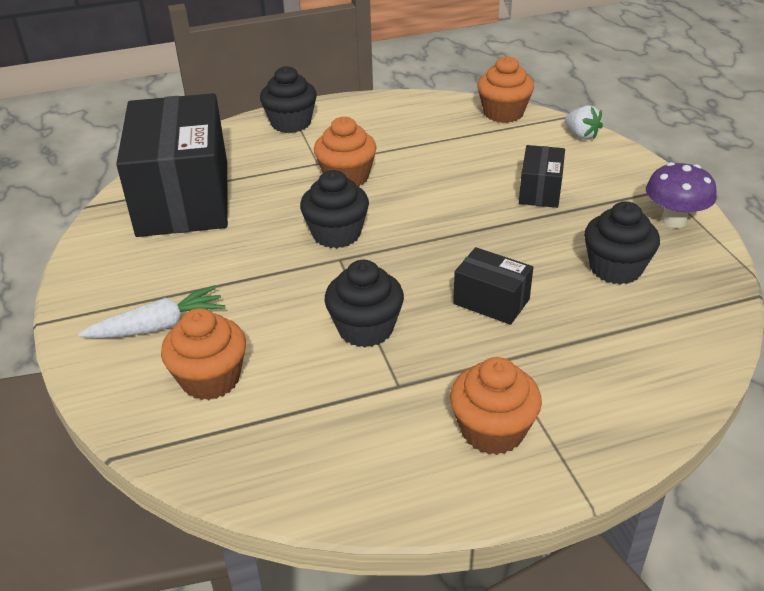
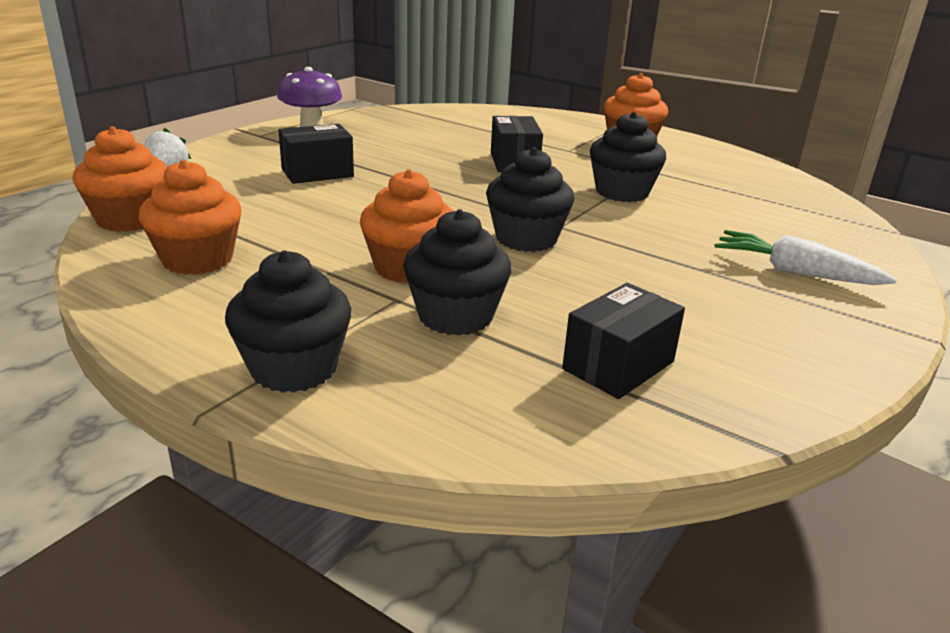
camera: 130 degrees left, 10 degrees down
(183, 198) = (618, 365): black box -> black box, size x0.44
(210, 379) = (780, 227): orange cupcake -> orange cupcake (197, 259)
(615, 268) = (409, 136): black cupcake -> black cupcake (455, 316)

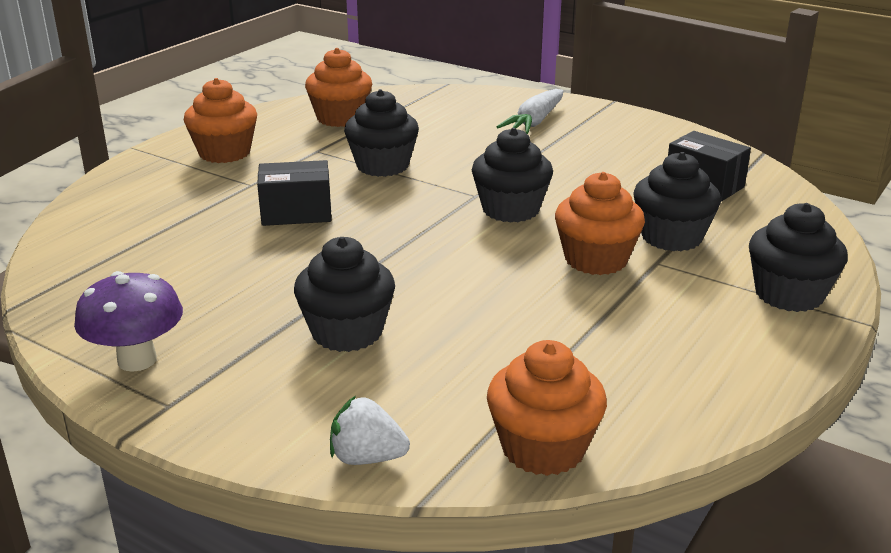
camera: 90 degrees left, 0 degrees up
(197, 259) = (632, 373): orange cupcake -> orange cupcake (340, 118)
(317, 173) = (347, 332): black box -> black cupcake

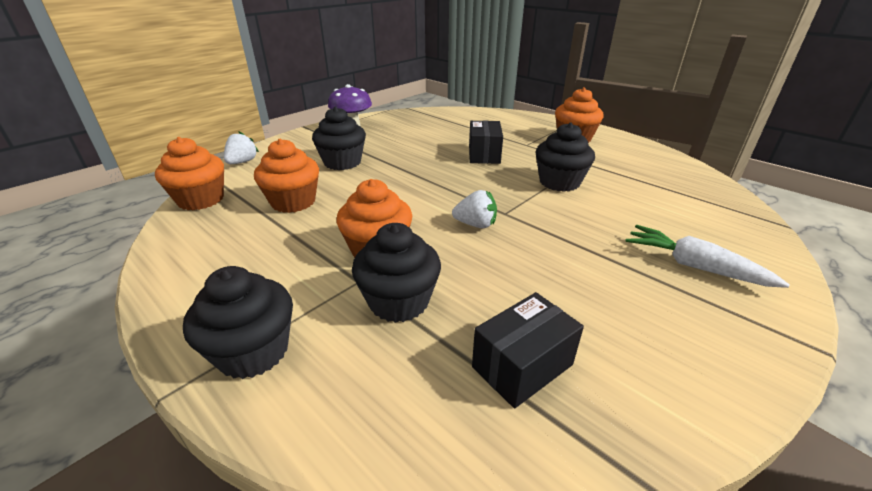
camera: 100 degrees right, 5 degrees up
(340, 118) = (654, 172): orange cupcake -> orange cupcake (293, 202)
(510, 209) = (475, 224): black cupcake -> white strawberry

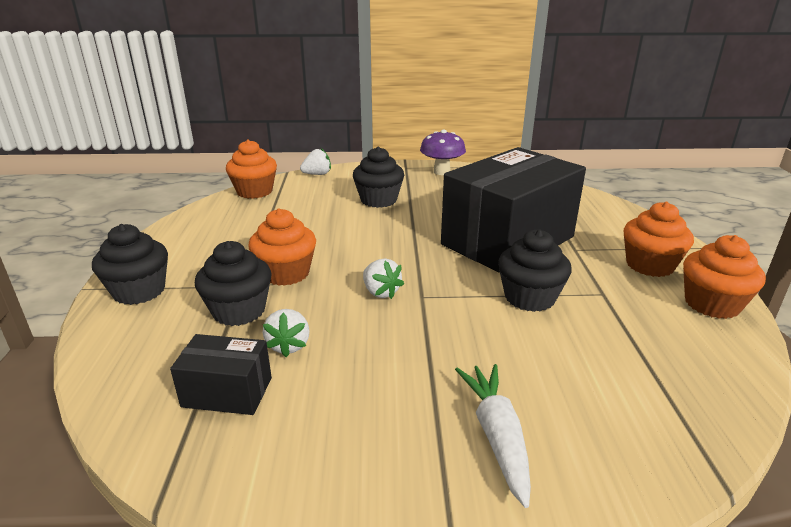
camera: 45 degrees right, 5 degrees down
(293, 202) = (298, 216): orange cupcake -> orange cupcake (712, 304)
(484, 155) = (508, 241): black box -> black box, size x2.27
(492, 299) = (289, 345): none -> white strawberry

